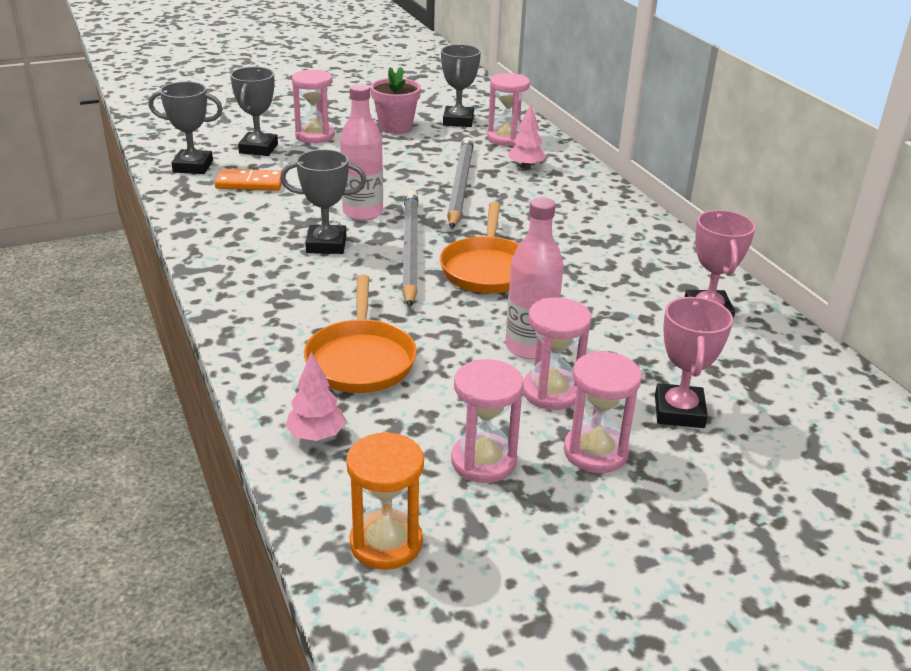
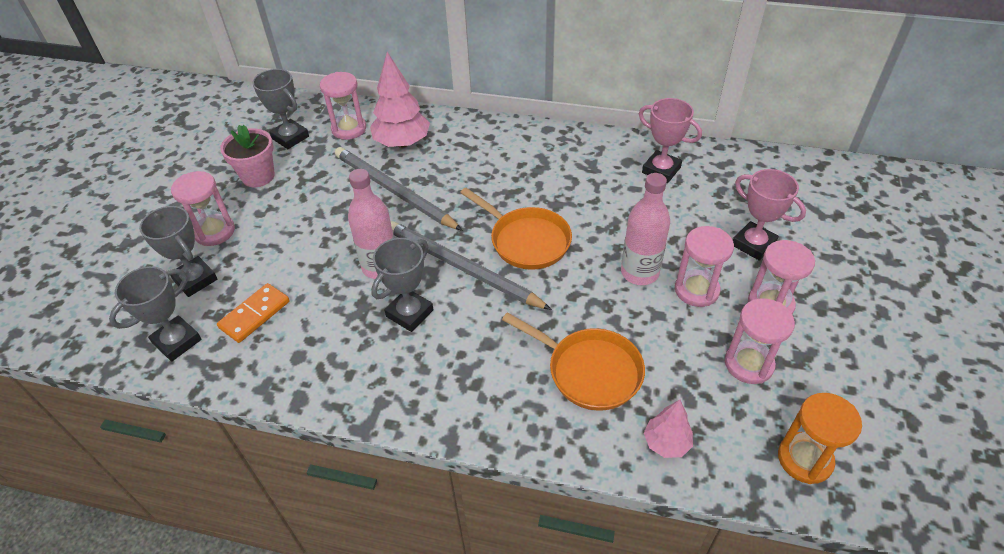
camera: 50 degrees left, 15 degrees up
(526, 166) = (402, 143): pink tree -> pink tree, size x1.78

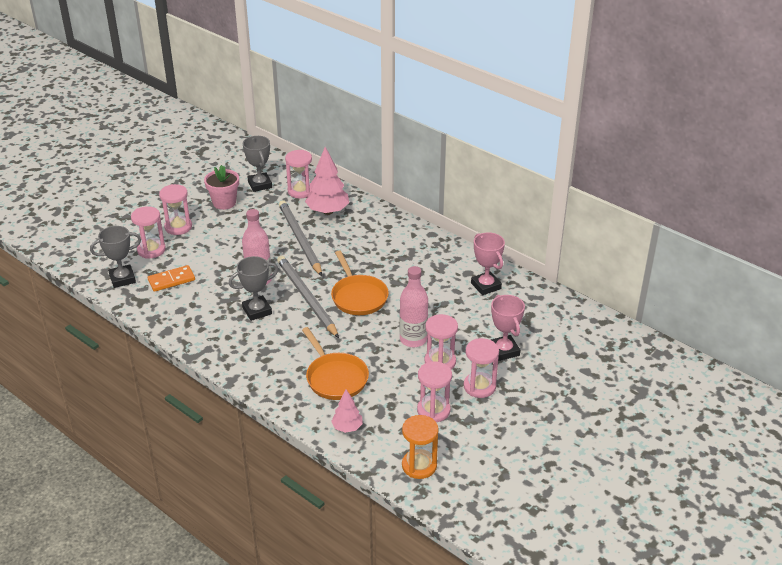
camera: 25 degrees right, 10 degrees down
(195, 280) = (151, 250): grey trophy -> pink hourglass

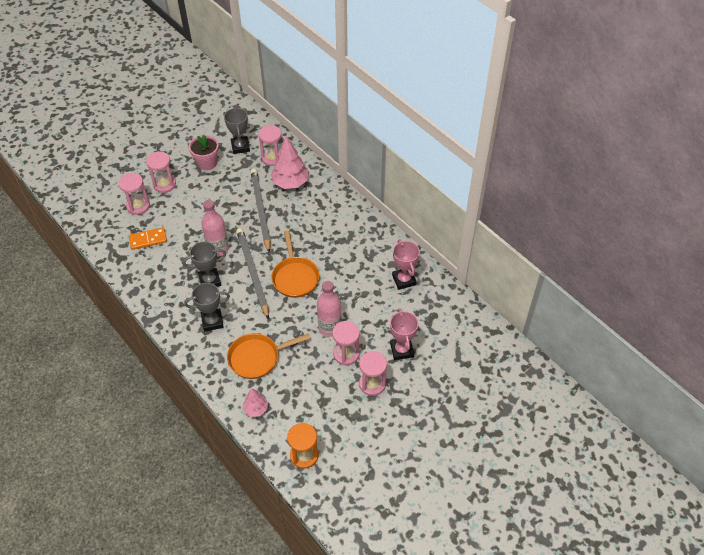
camera: 10 degrees right, 15 degrees up
(122, 279) = (109, 233): grey trophy -> grey trophy (212, 321)
(335, 377) = (257, 358): orange pan -> orange pan turned 90 degrees clockwise
(433, 410) = (329, 402): pink hourglass -> none

